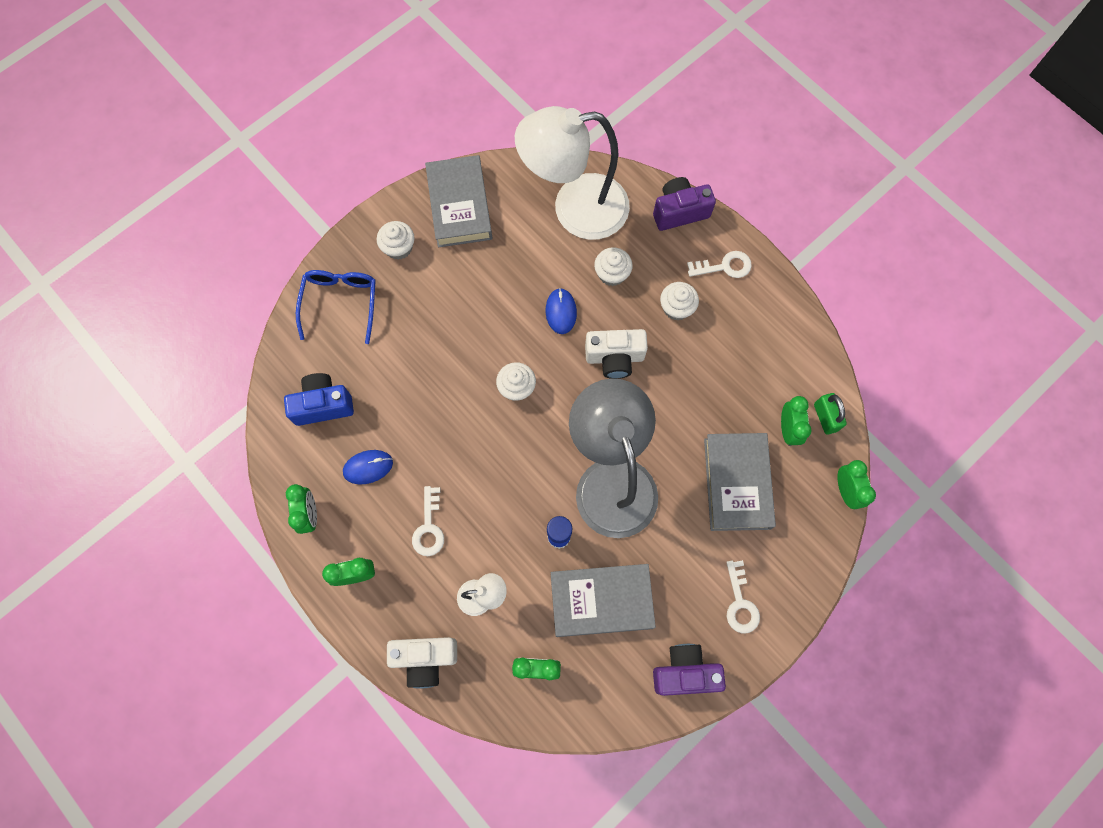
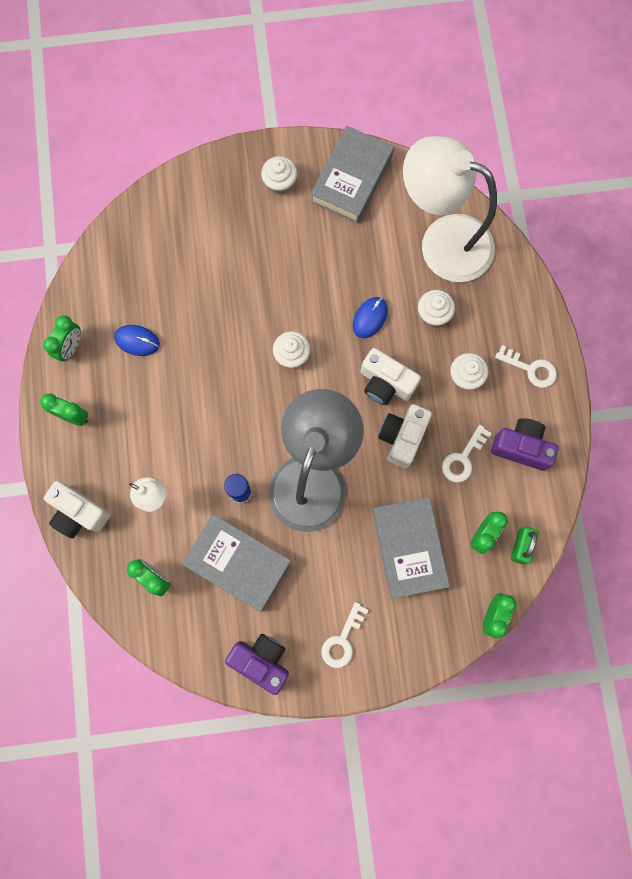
camera: 35 degrees right, 5 degrees up
(323, 405) = (137, 270): blue camera -> none
(340, 303) = (205, 198): blue glasses -> none
(429, 527) = (150, 417): white key -> white key (463, 458)
(662, 394) = (402, 437): none -> white camera
(679, 211) = (527, 299): purple camera -> purple camera (521, 447)
(737, 483) = (409, 548): grey book -> grey book turned 45 degrees counterclockwise

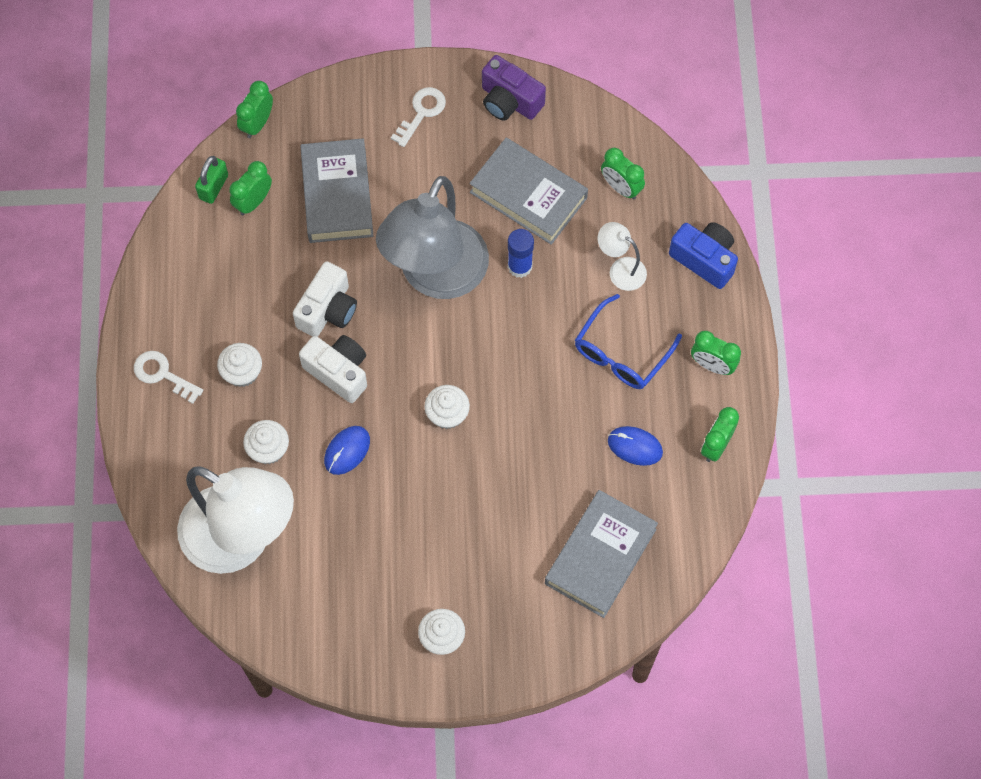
camera: 175 degrees left, 10 degrees down
(79, 513) = (704, 259): white camera -> blue camera
(150, 420) = (621, 353): none -> blue glasses
(351, 179) = (347, 635): grey book -> grey book (600, 556)
(463, 458) = (261, 282): white key -> none
(521, 447) = (192, 288): purple camera -> none

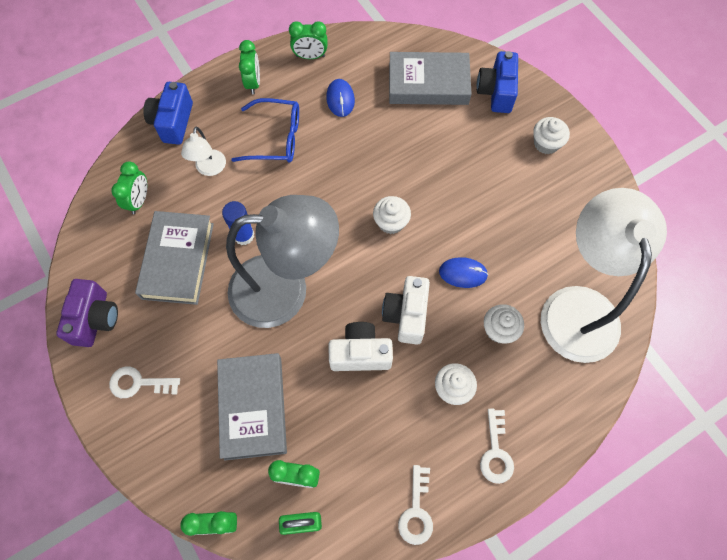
camera: 120 degrees left, 0 degrees up
(161, 280) = (416, 511): none -> white key
(337, 195) = (253, 407): grey book -> grey book turned 60 degrees counterclockwise
(543, 627) = (496, 92): none -> blue camera

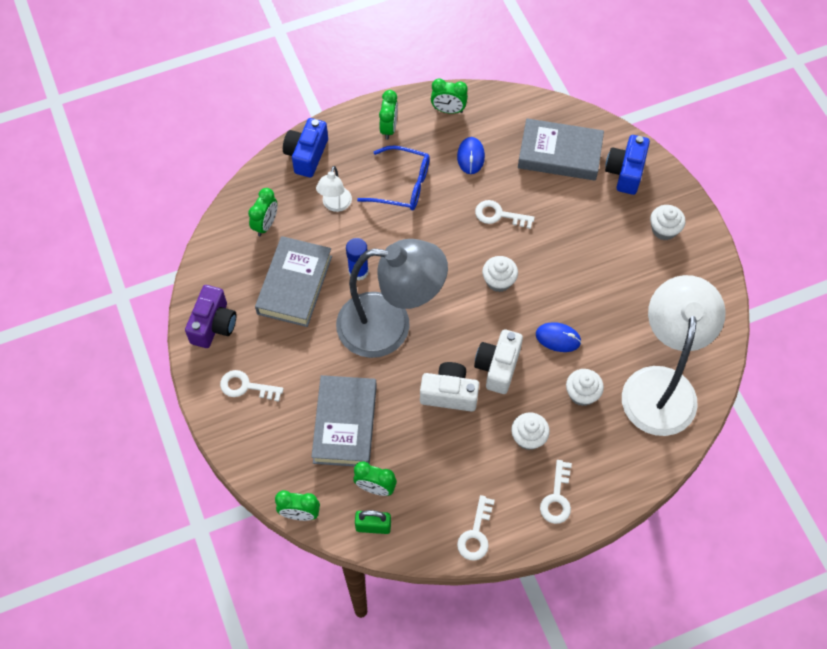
camera: 10 degrees right, 5 degrees down
(379, 154) = (499, 215): none -> white key

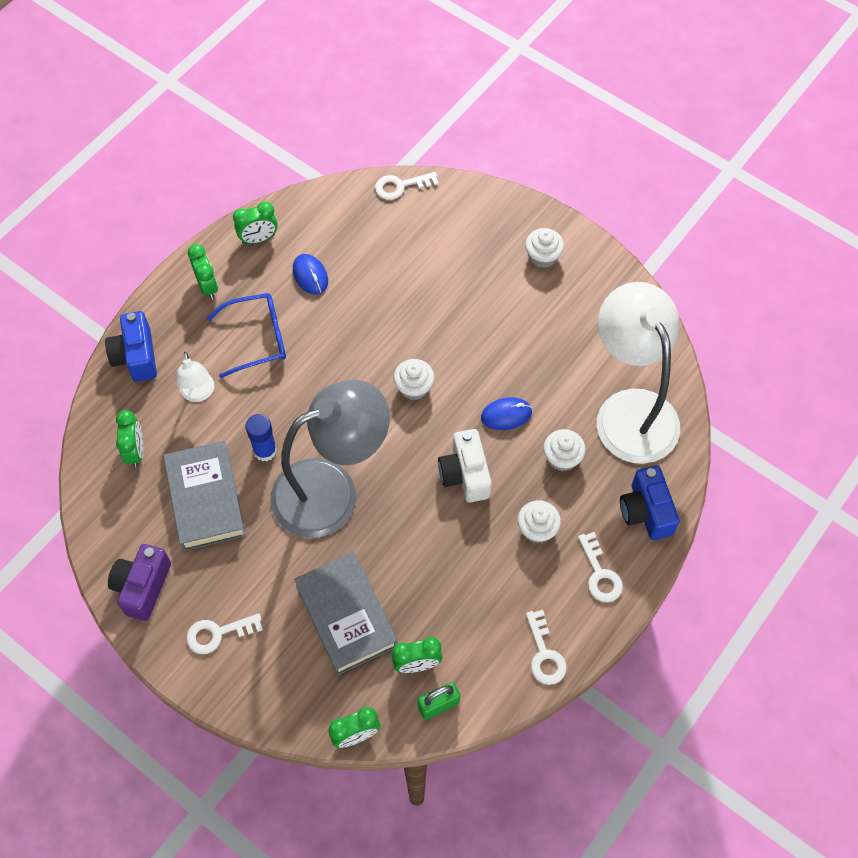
camera: 30 degrees left, 0 degrees up
(213, 325) = (143, 587): purple camera -> purple camera turned 150 degrees counterclockwise
(449, 394) = (433, 527): white camera -> none
(499, 215) = (374, 321): white key -> white key (401, 186)
(559, 154) = (398, 230): grey book -> none
(625, 172) = (472, 218): blue camera -> blue camera (646, 511)

